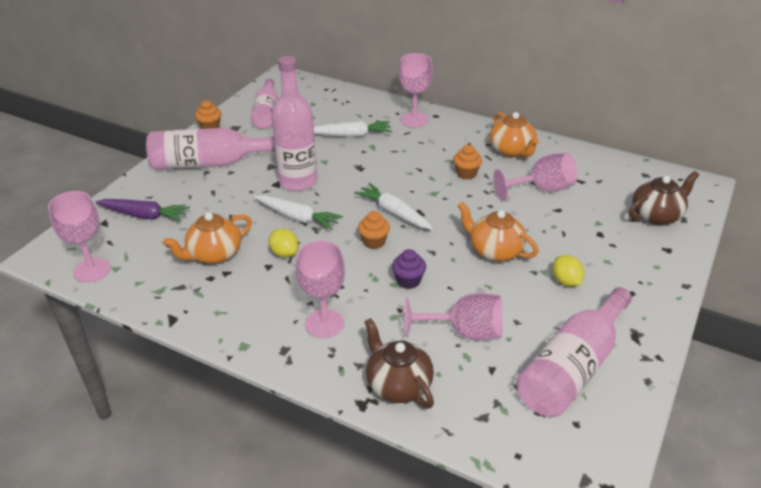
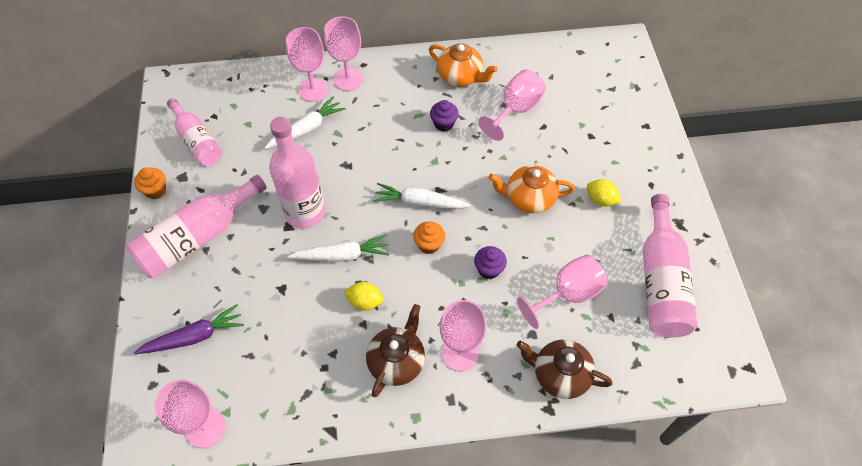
camera: 35 degrees left, 20 degrees up
(214, 254) = (304, 341): orange teapot -> none
(380, 116) = (313, 90): none -> pink goblet
(466, 174) = (444, 124): orange cupcake -> purple cupcake
(656, 215) = (616, 93): brown teapot -> brown teapot (397, 361)

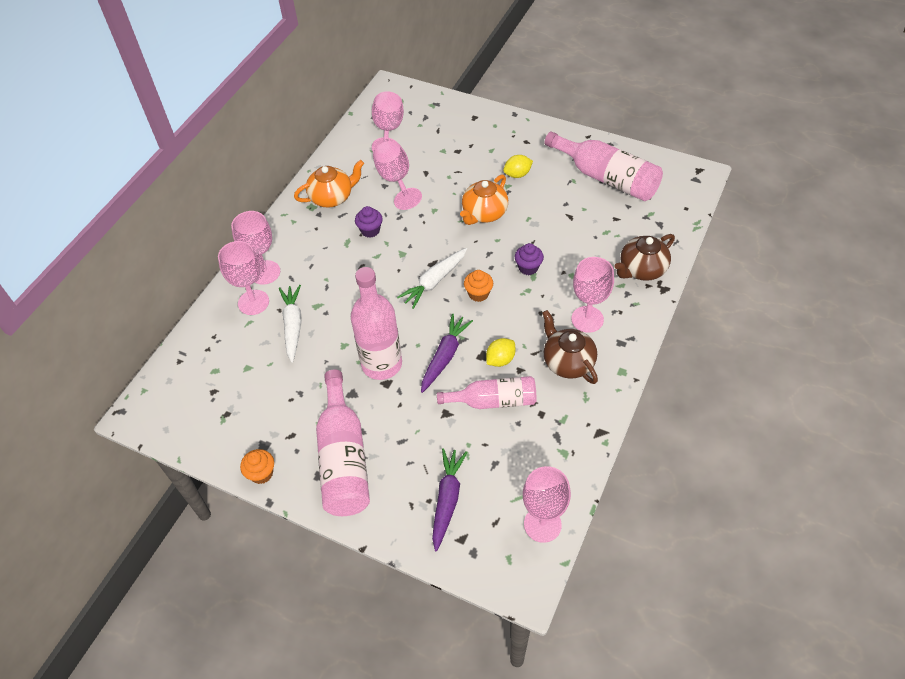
camera: 55 degrees left, 5 degrees down
(197, 141) = (232, 416): pink bottle -> pink bottle (493, 401)
(341, 255) = (445, 356): white carrot -> purple carrot
(568, 294) = (581, 233): pink goblet -> pink goblet (388, 130)

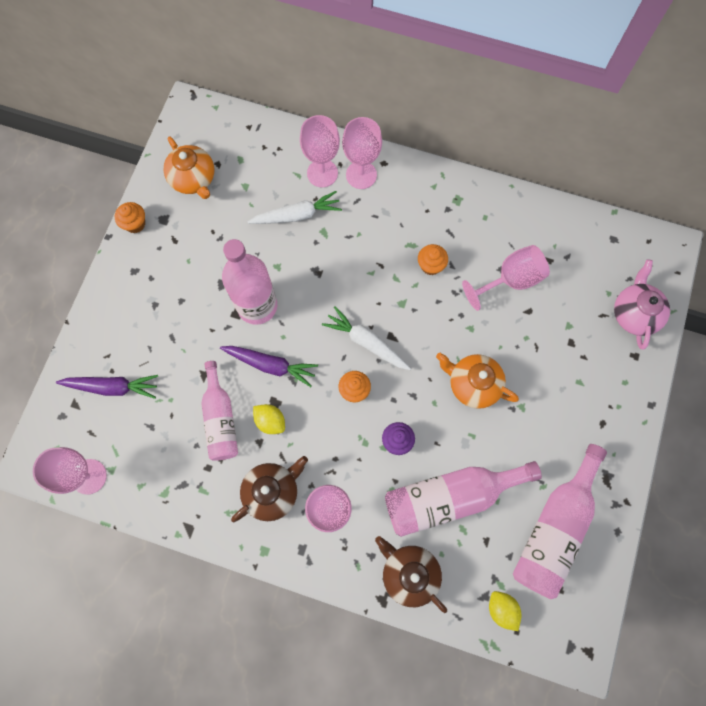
camera: 80 degrees right, 20 degrees up
(332, 197) = (474, 218): orange teapot -> orange teapot (193, 179)
(343, 458) = (152, 289): pink bottle -> pink bottle (449, 497)
(370, 230) = (430, 265): purple cupcake -> orange cupcake
(388, 130) = (592, 259): pink goblet -> none
(440, 113) = (634, 313): none -> pink teapot
(517, 174) = (542, 417): yellow lemon -> yellow lemon (502, 609)

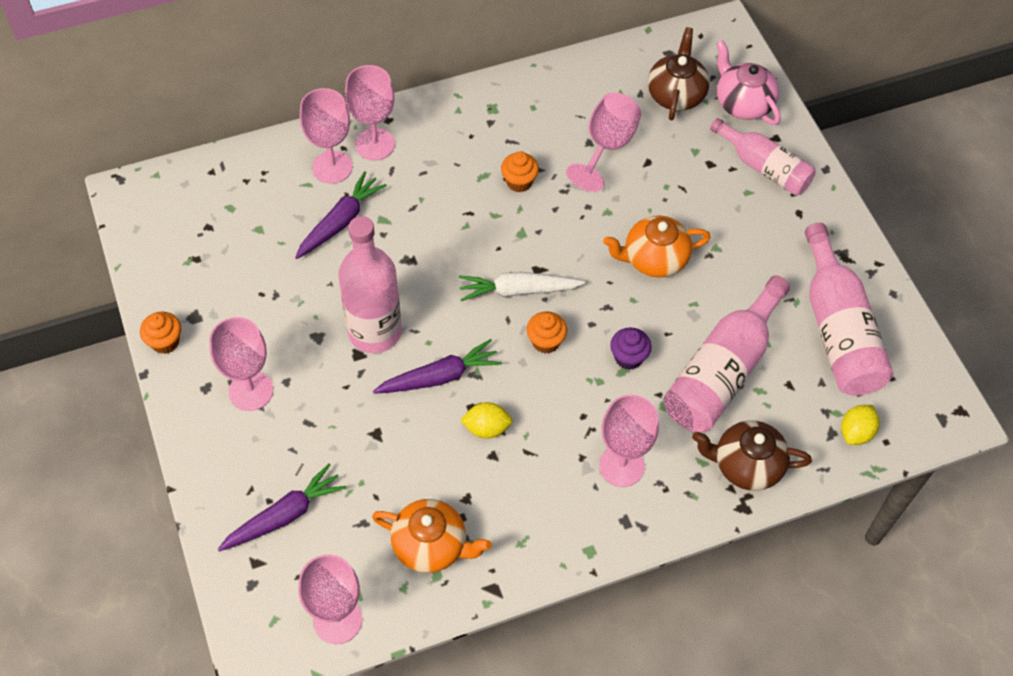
camera: 40 degrees left, 15 degrees down
(156, 292) = (251, 391): none -> pink goblet
(193, 179) = (194, 258): orange teapot -> orange teapot (431, 545)
(220, 419) = (432, 463): pink bottle -> pink bottle (764, 168)
(272, 491) = (548, 491): brown teapot -> brown teapot (676, 94)
(297, 215) = (340, 222): white carrot -> purple carrot
(502, 609) = (856, 432): yellow lemon -> yellow lemon turned 75 degrees counterclockwise

